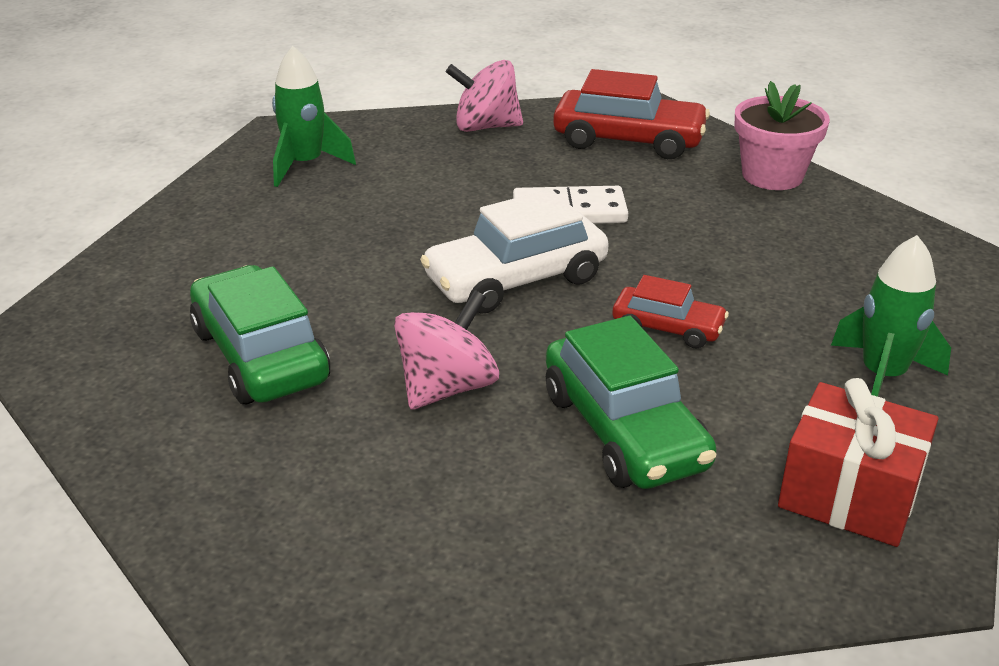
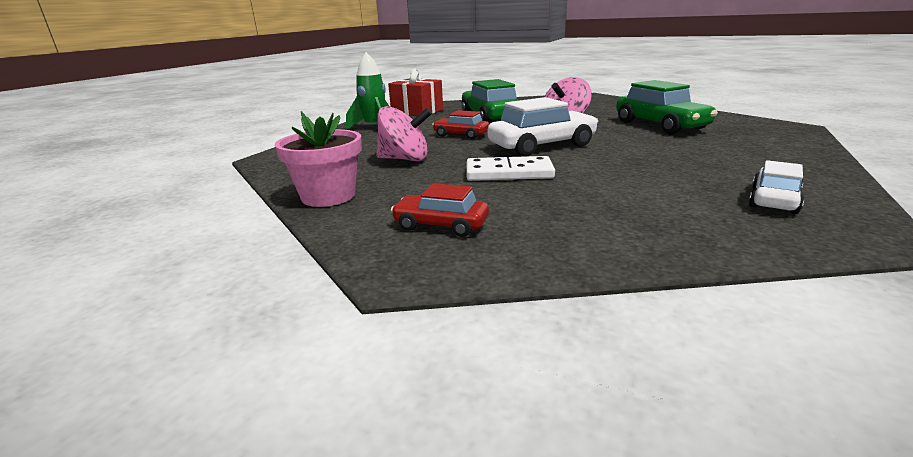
camera: 175 degrees left, 10 degrees down
(305, 165) = (773, 200): green rocket -> white car
(486, 127) = (609, 240): pink spinning top -> pink spinning top (405, 159)
(629, 140) = (441, 225): red car -> red car, size x0.57

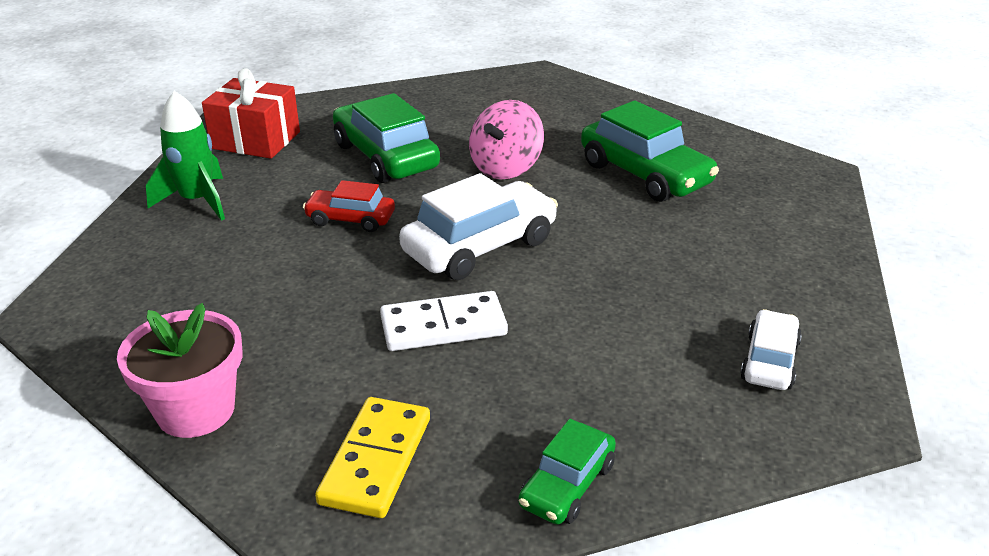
camera: 15 degrees left, 10 degrees up
(405, 159) = (280, 300): pink spinning top -> none
(441, 225) = (376, 460): red car -> yellow domino
(593, 249) = (567, 485): none -> green car

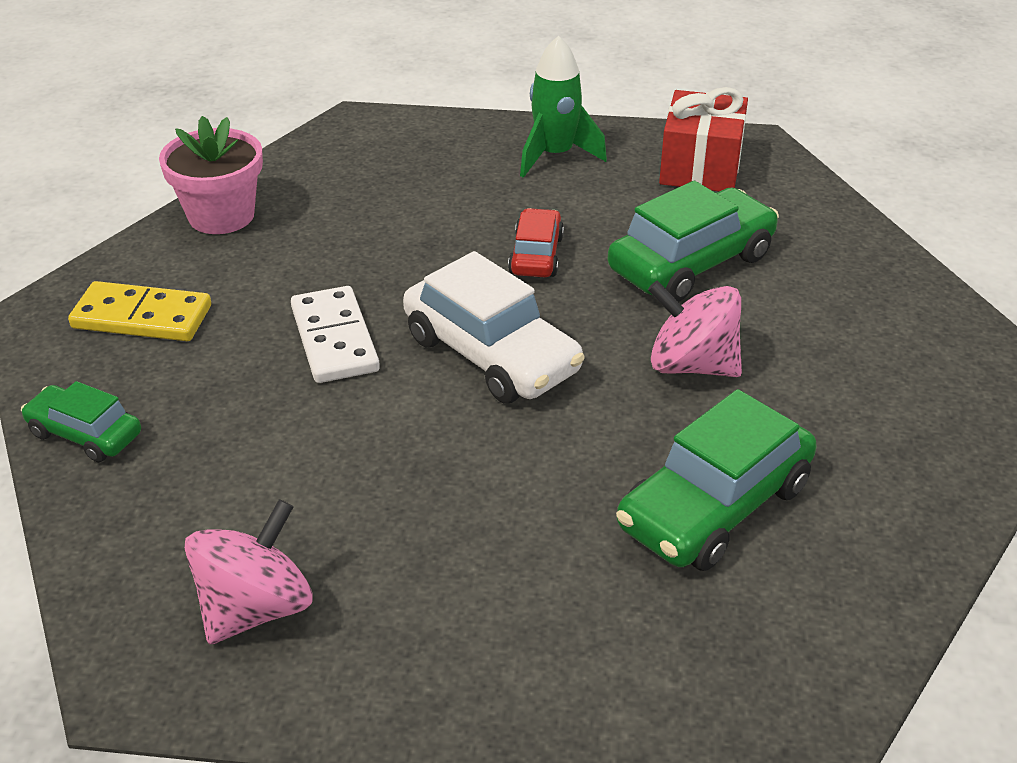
camera: 85 degrees right, 5 degrees up
(769, 361) = (255, 608): white car -> pink spinning top

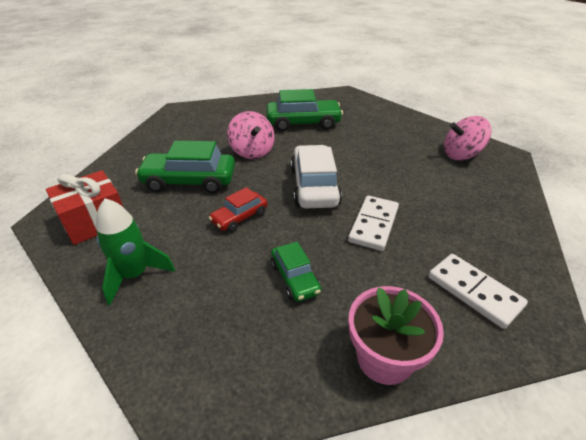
camera: 140 degrees left, 0 degrees up
(85, 434) = (518, 236): green car -> green car (295, 278)
(142, 317) = (474, 291): yellow domino -> white domino

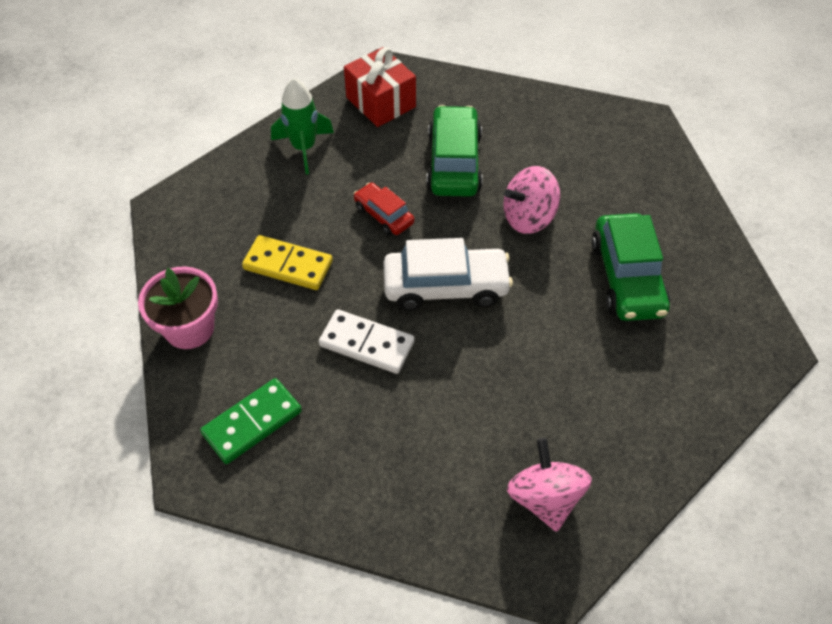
camera: 90 degrees right, 15 degrees up
(295, 278) = (288, 265): green car -> yellow domino
(474, 291) = (252, 423): white domino -> green domino

